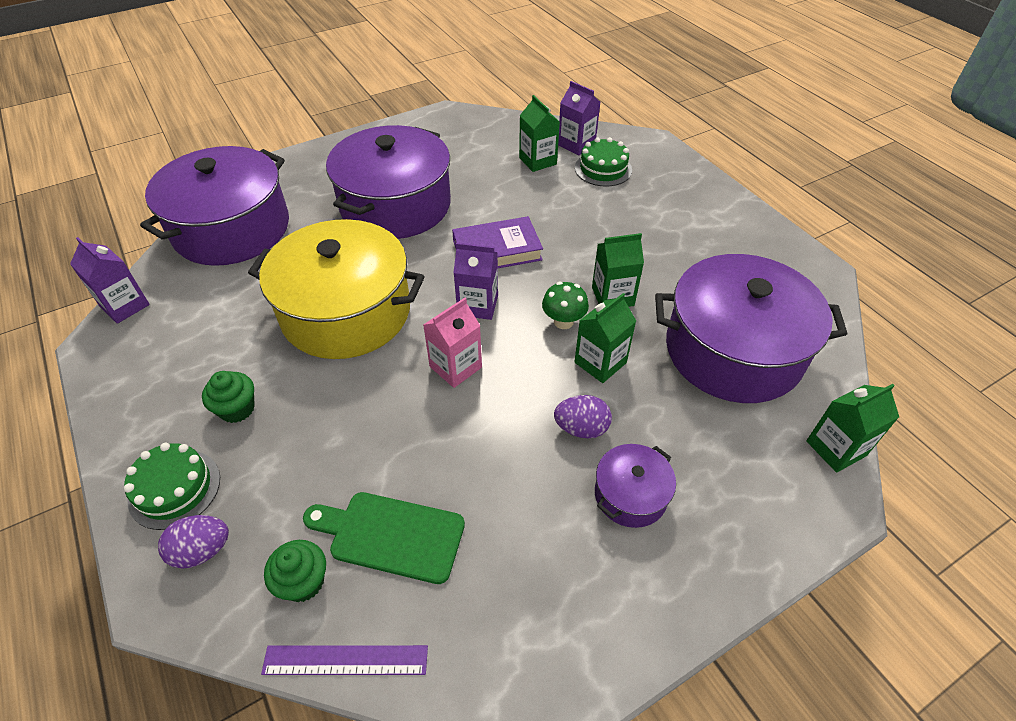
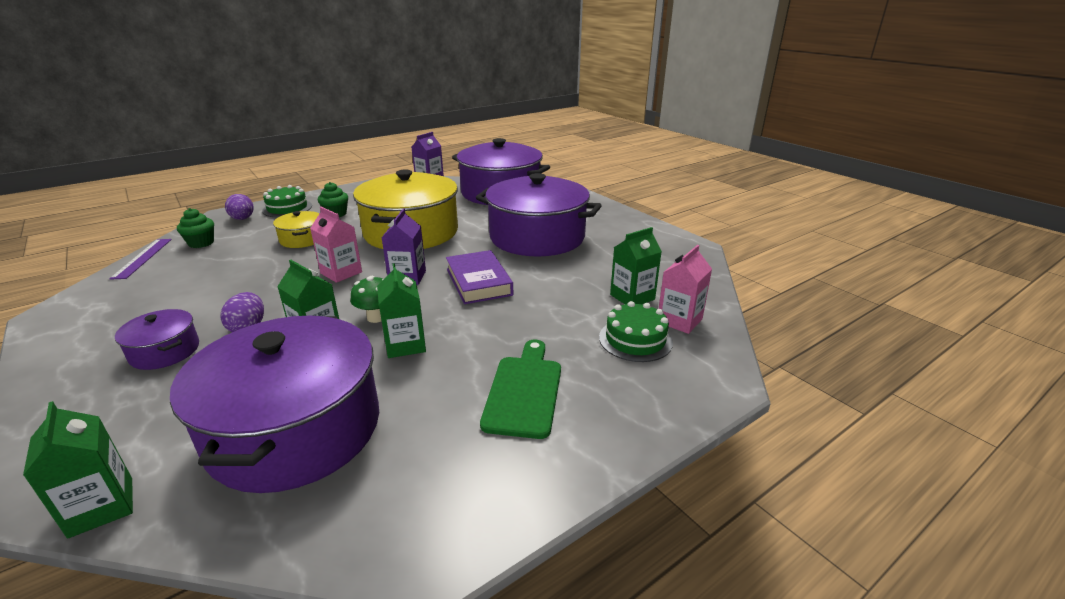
camera: 85 degrees right, 20 degrees down
(332, 432) = (302, 239): none -> yellow pot
(391, 535) = (210, 262): green cutting board -> green cutting board (524, 391)
(576, 144) = (679, 320): purple carton -> pink carton

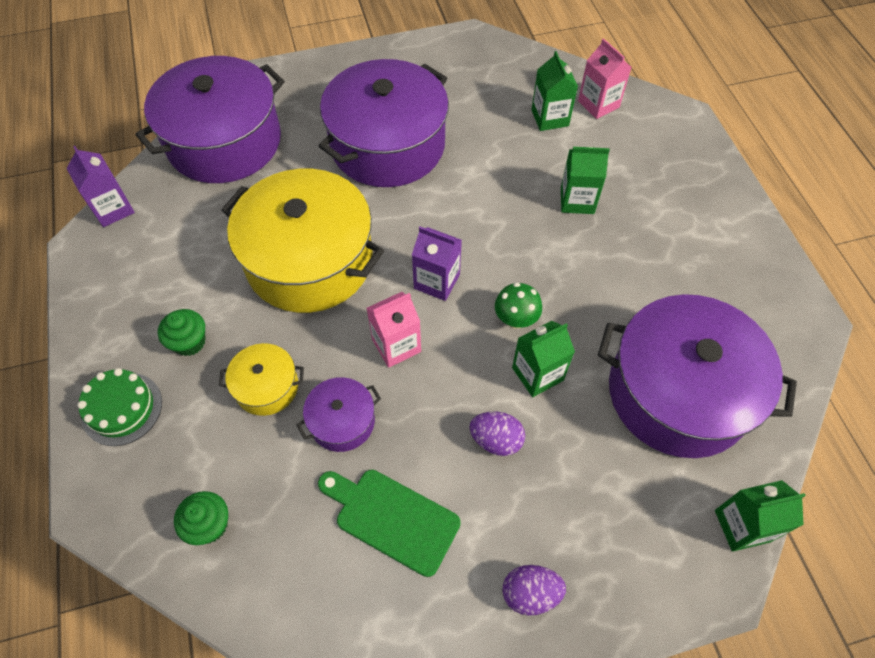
camera: 70 degrees left, 30 degrees up
(142, 258) = (228, 605): purple ruler -> none
(165, 351) = (520, 520): purple pot -> purple pot (342, 421)
(242, 219) = (133, 473): purple egg -> purple egg (530, 593)
(405, 345) = (575, 301): green carton -> green carton (577, 200)
(478, 282) = (474, 221): purple book -> none
(524, 391) = (666, 232): green cutting board -> green cutting board (392, 518)
(635, 339) = (617, 142): green cake -> none

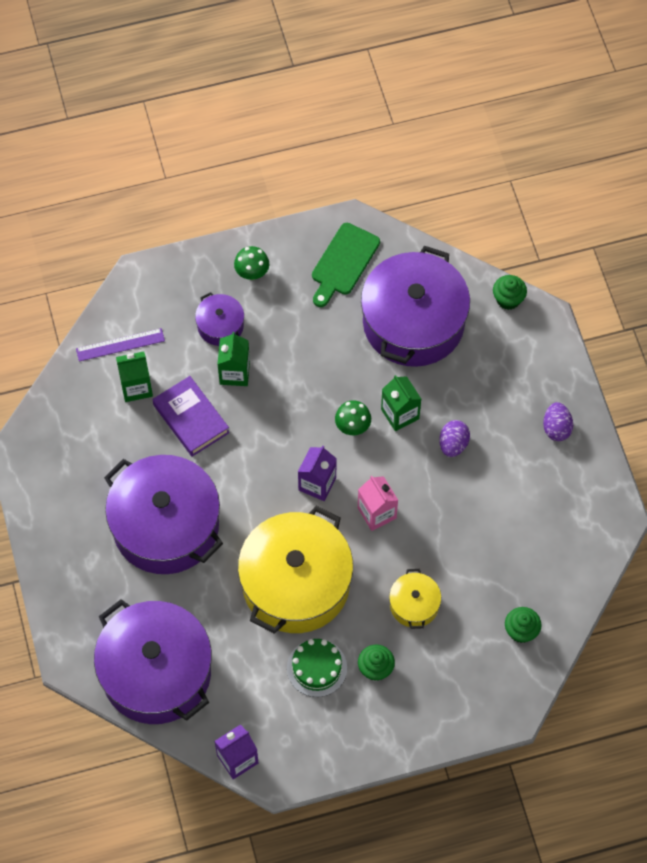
camera: 90 degrees left, 5 degrees up
(122, 408) = (434, 709): green cake -> green cake (317, 668)
(342, 421) = (441, 548): purple pot -> purple pot (220, 326)
(392, 518) = (512, 512): green cutting board -> green cutting board (343, 262)
(515, 163) = (191, 419): none -> purple book
(598, 104) = (120, 345): pink carton -> purple ruler
(713, 215) = (252, 273): none -> green mushroom
(742, 526) = (508, 299): green carton -> green cupcake

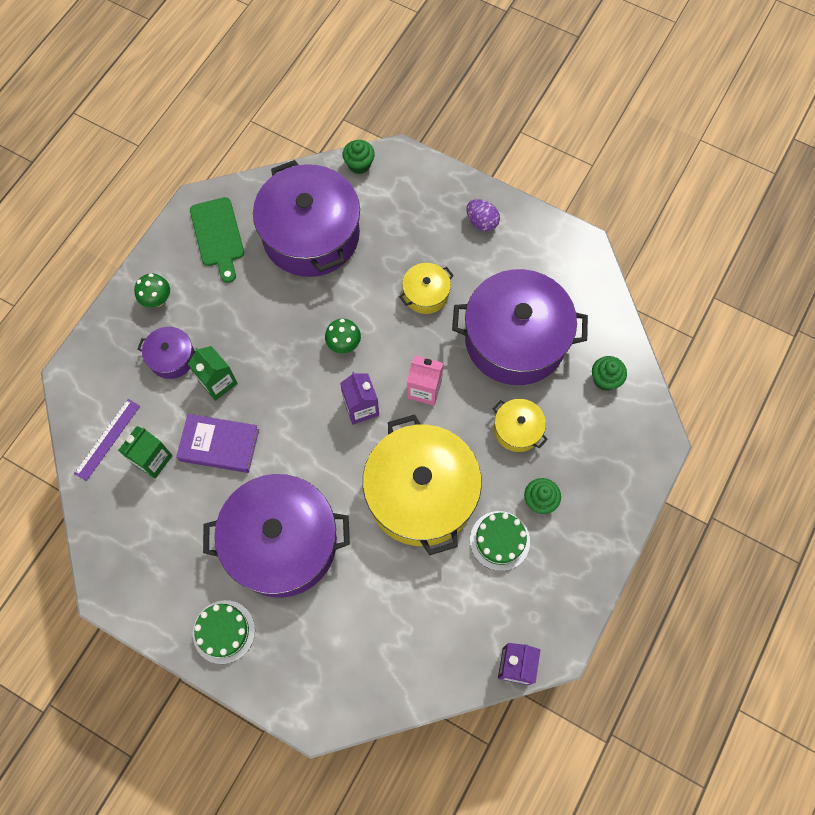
camera: 45 degrees left, 5 degrees up
(69, 548) = (224, 631): none -> green cake
(156, 672) = (389, 661): purple pot -> purple pot (515, 339)
(400, 414) = (367, 306): green carton -> none
(453, 444) = (426, 294): purple egg -> yellow pot

